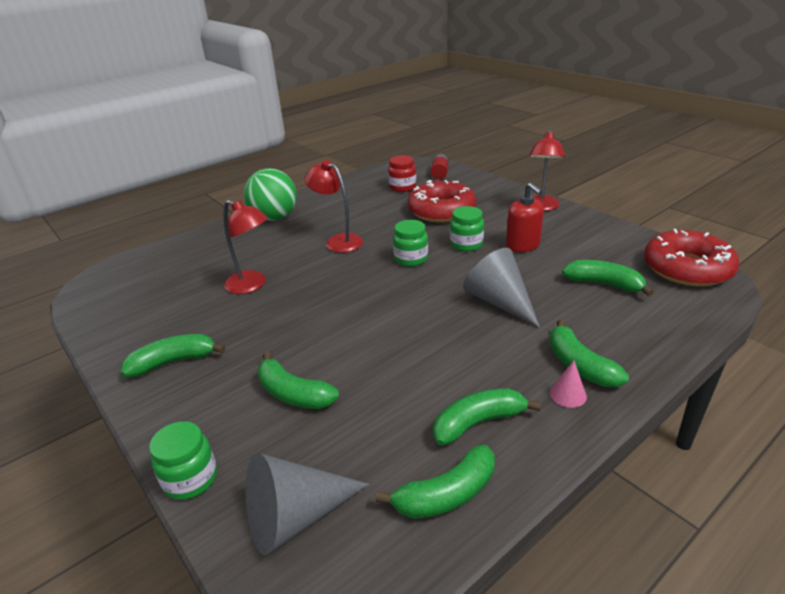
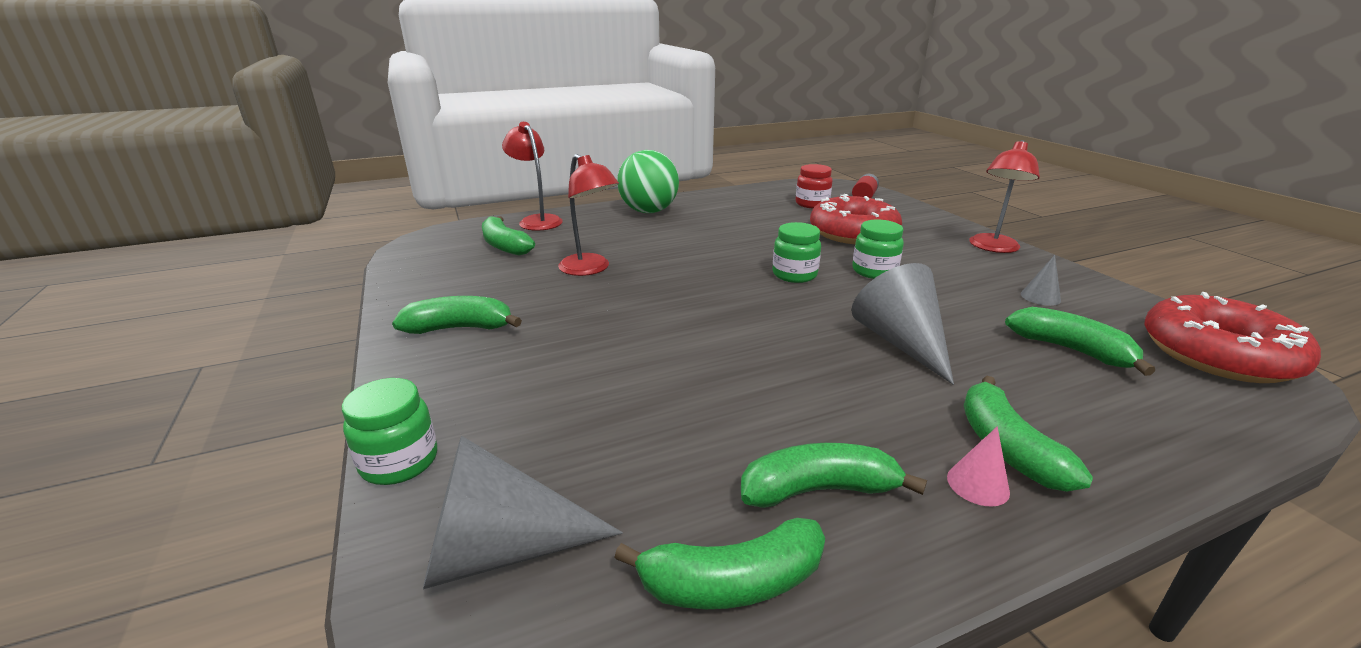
camera: 15 degrees right, 5 degrees down
(293, 394) = (578, 392): green banana -> green banana (505, 246)
(338, 241) = (711, 243): red lamp -> red lamp (537, 220)
(523, 245) = (954, 284): red soap dispenser -> none
(579, 245) = (1040, 297): none -> grey cone

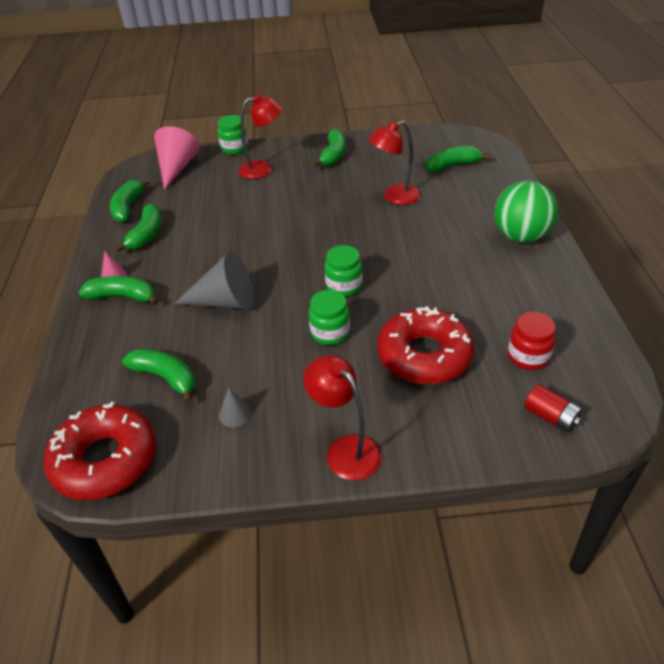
camera: 110 degrees right, 15 degrees up
(500, 549) = (177, 168): grey cone -> pink cone
(537, 220) = (506, 179): red lamp -> red lamp (263, 169)
(1070, 350) = (165, 378): green banana -> green banana turned 120 degrees counterclockwise

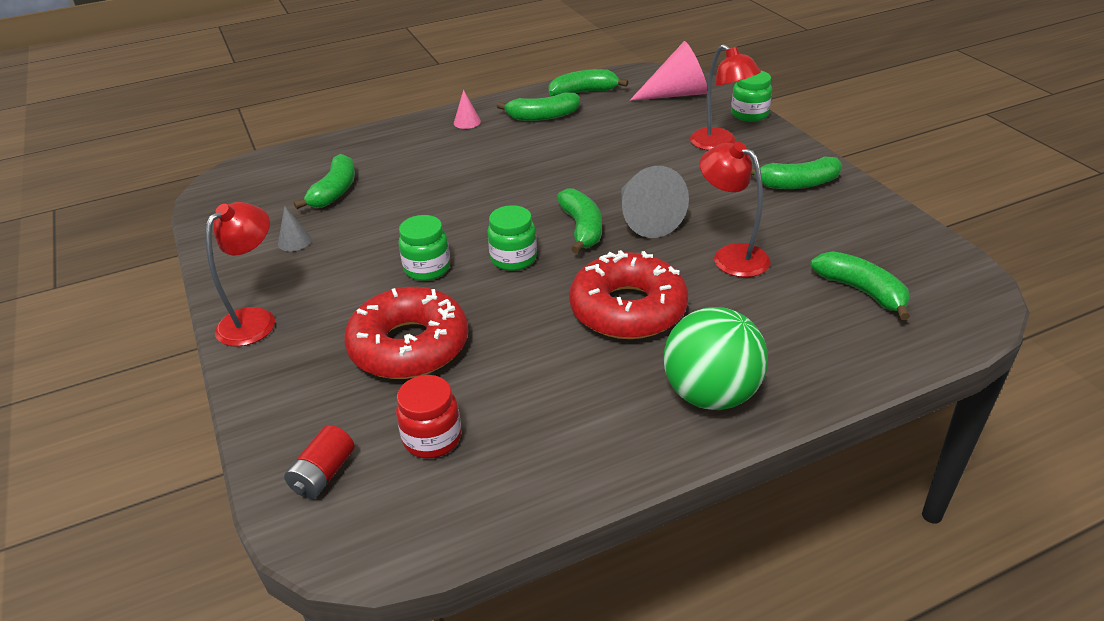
camera: 70 degrees right, 5 degrees down
(105, 460) = (233, 194): red donut -> red donut (628, 309)
(122, 297) = (439, 136): green banana -> green banana (582, 228)
(225, 302) = (454, 191): grey cone -> grey cone (645, 219)

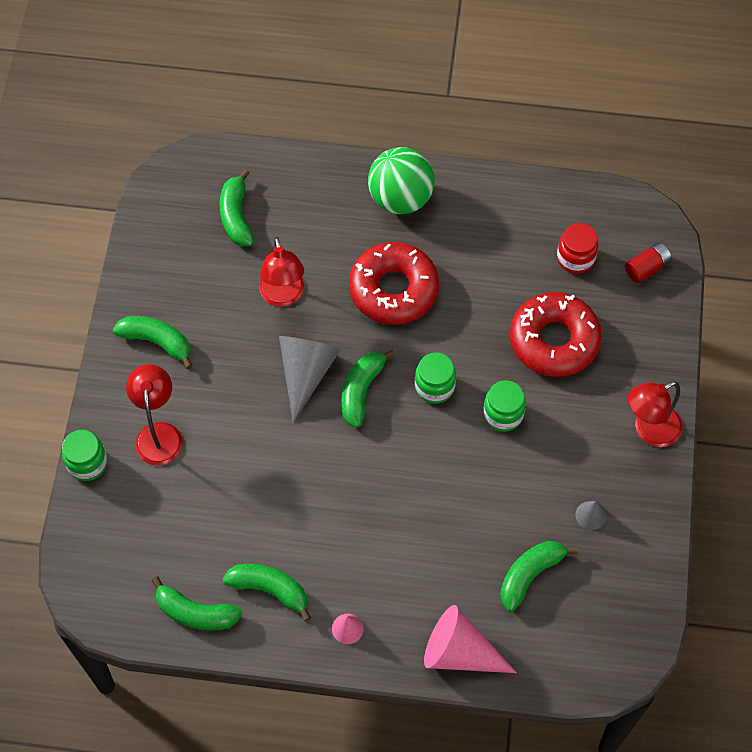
camera: 150 degrees left, 25 degrees up
(677, 94) = (113, 545): pink cone -> pink cone (459, 652)

